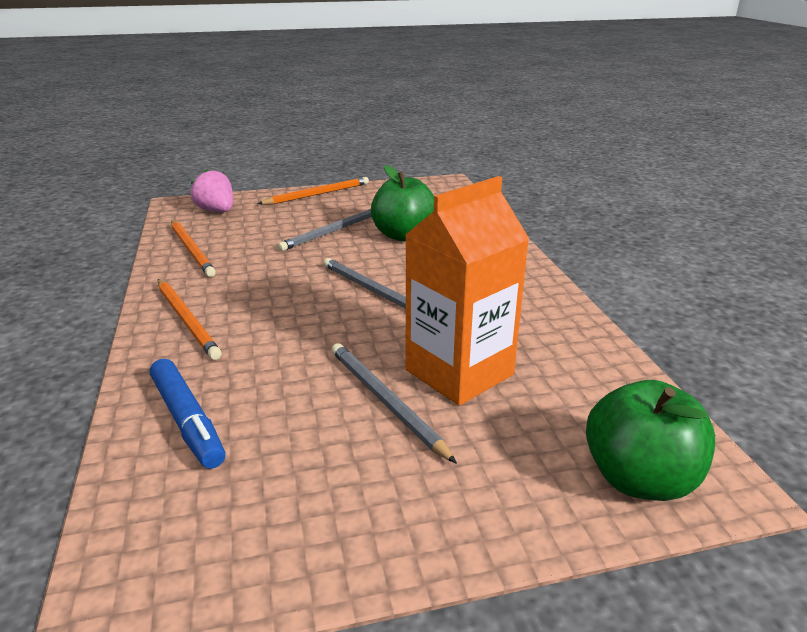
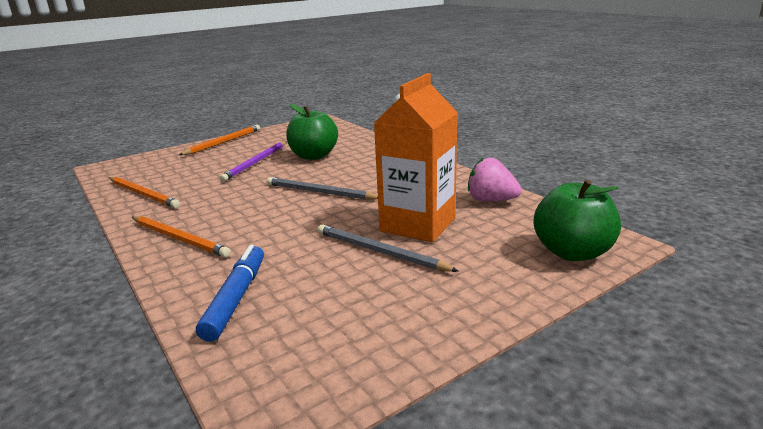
camera: 20 degrees left, 5 degrees down
(187, 421) = (236, 298): blue marker -> blue marker turned 120 degrees counterclockwise
(217, 211) = (144, 166): pink strawberry -> pink strawberry (491, 200)
(333, 231) = (256, 162): grey pencil -> purple pencil

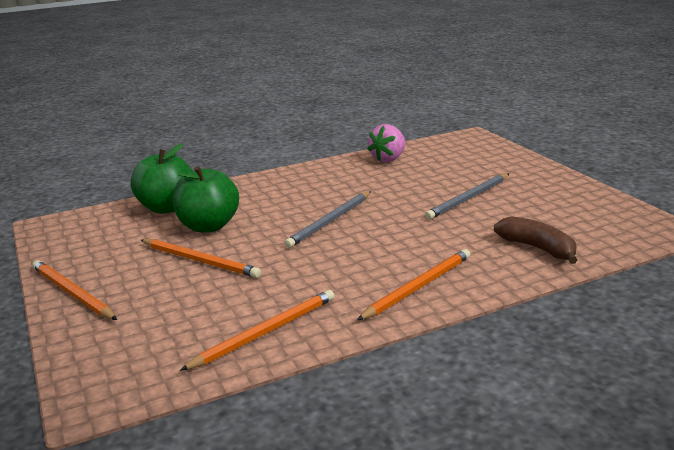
camera: 80 degrees left, 0 degrees up
(236, 298) = (538, 248): blue marker -> brown banana
(256, 162) = (200, 261): purple pencil -> orange pencil
(418, 224) = (424, 184): orange carton -> none
(572, 252) = (481, 147): green apple -> green apple (167, 208)

